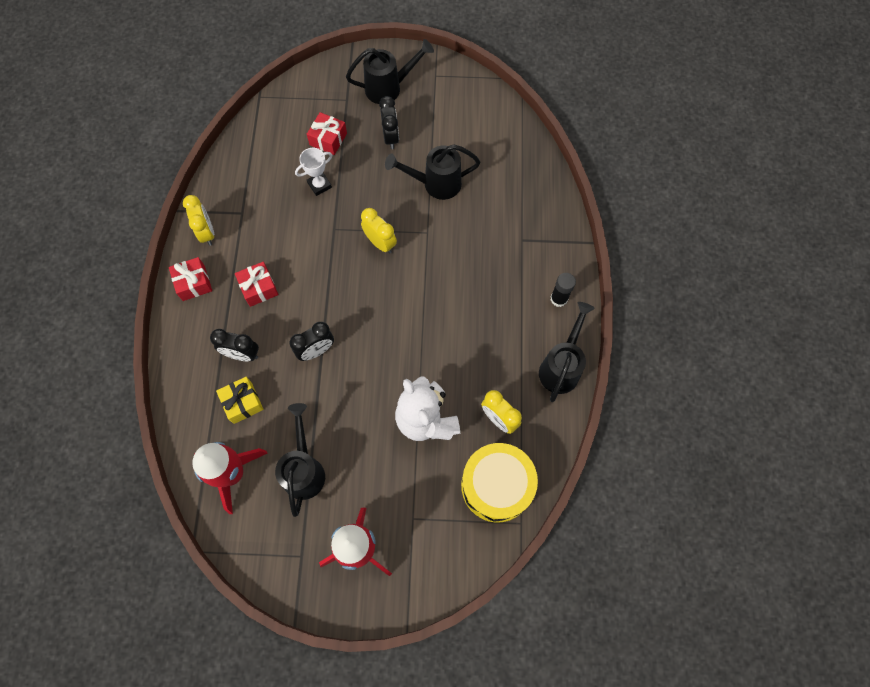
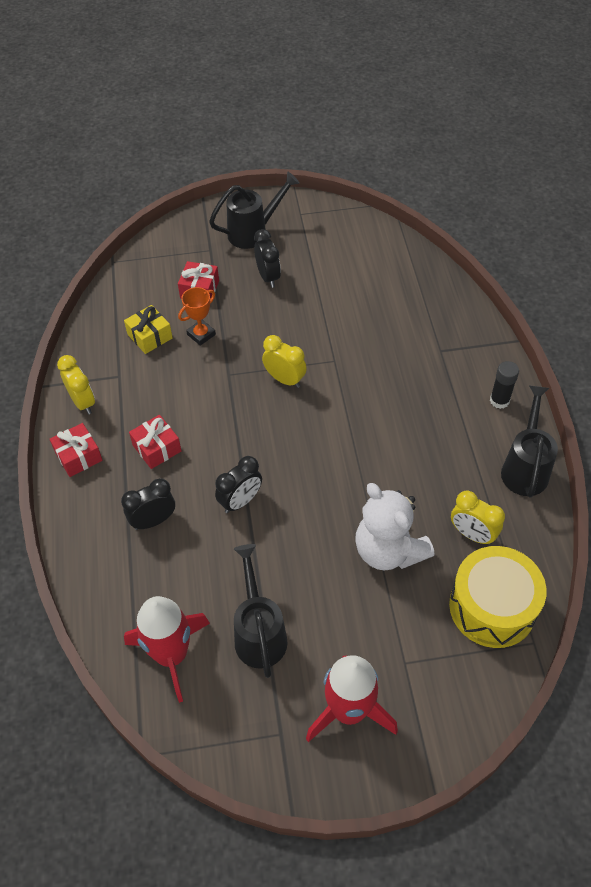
camera: 10 degrees left, 15 degrees down
(242, 354) = (153, 521): black clock -> black clock turned 150 degrees clockwise
(242, 403) = (166, 573): yellow gift -> yellow gift (150, 336)
(319, 185) = (201, 334): white trophy -> orange trophy
(435, 184) = (330, 313): black watering can -> none

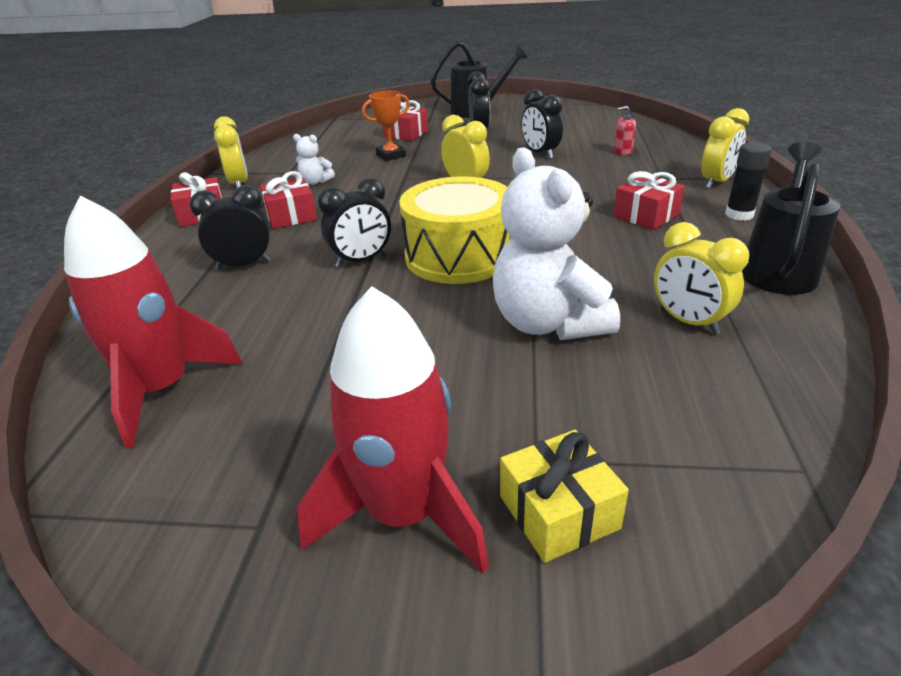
camera: 15 degrees right, 20 degrees down
(150, 336) = (338, 154): yellow gift -> yellow gift (558, 512)
(152, 390) = (315, 182): none -> white teddy bear
(259, 633) = (307, 384): black watering can -> none
(334, 318) = (540, 154): none -> black clock
(403, 307) = (622, 151): none -> red soap dispenser
(434, 411) = (646, 215): none -> red gift
(482, 353) = (716, 182): none -> yellow clock
(492, 607) = (718, 408): yellow drum -> yellow drum (459, 256)

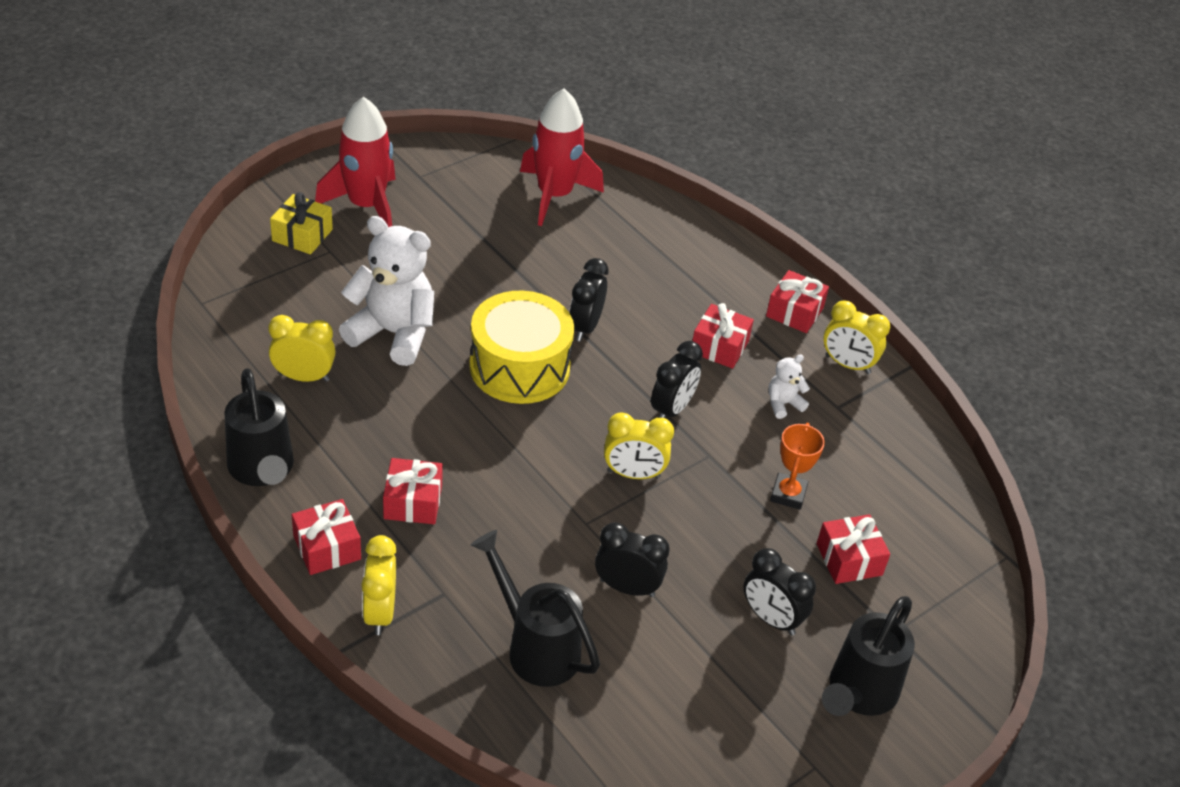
camera: 130 degrees right, 10 degrees up
(243, 265) = (661, 282): black clock -> black clock (671, 409)
(622, 151) = (535, 646): red soap dispenser -> black watering can
(739, 214) = (327, 547): black glue stick -> red gift

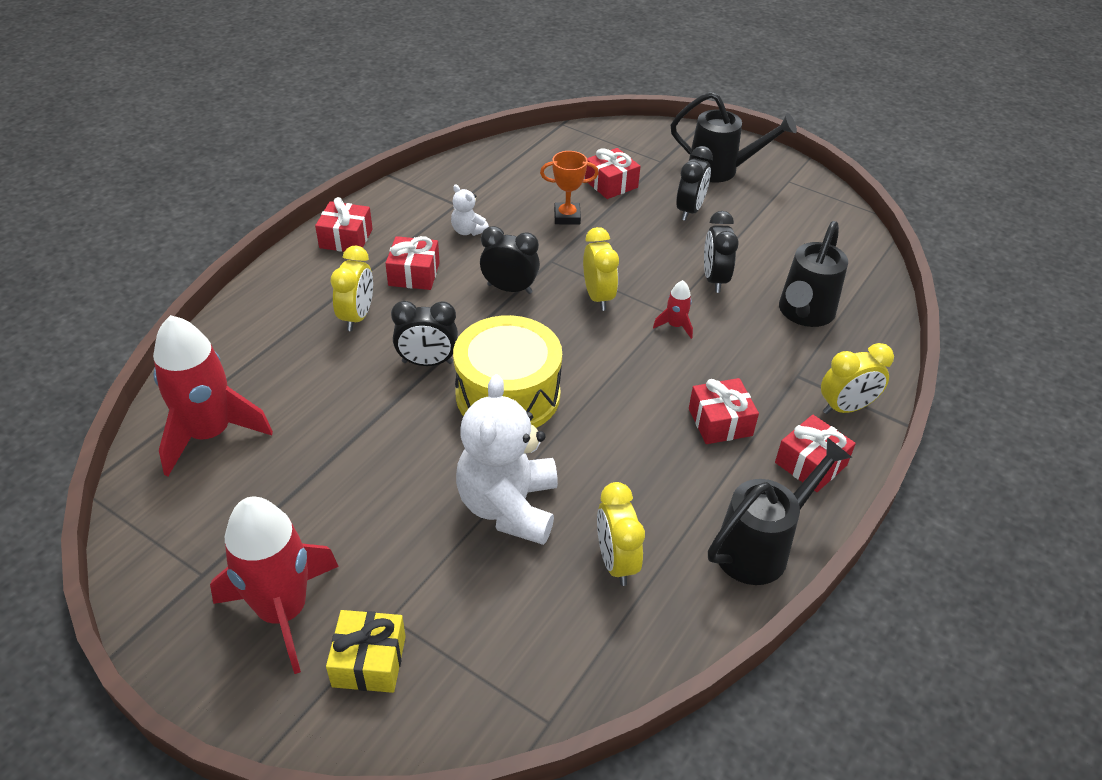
camera: 105 degrees left, 0 degrees up
(563, 521) = (675, 326): none -> red rocket
(847, 364) = (402, 204): yellow clock -> yellow clock (357, 317)

